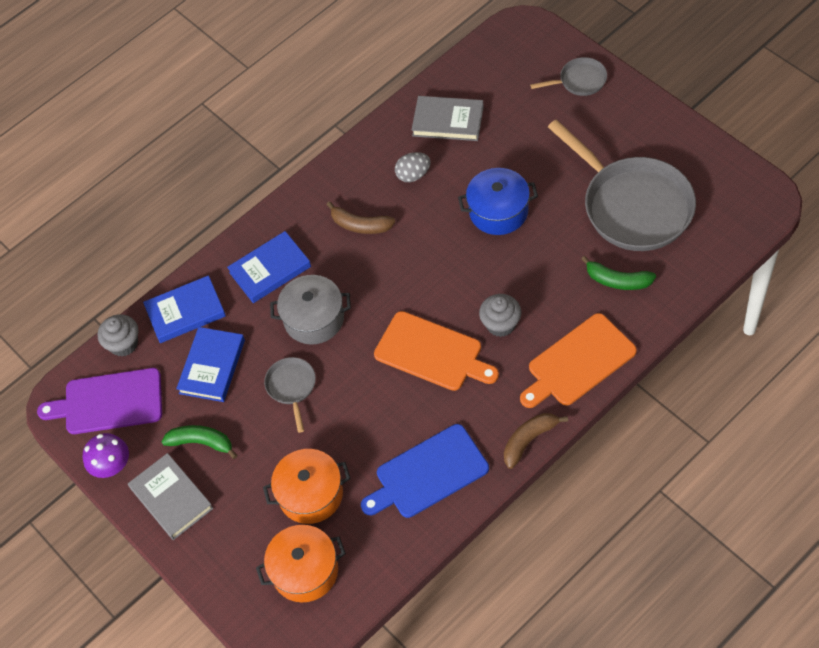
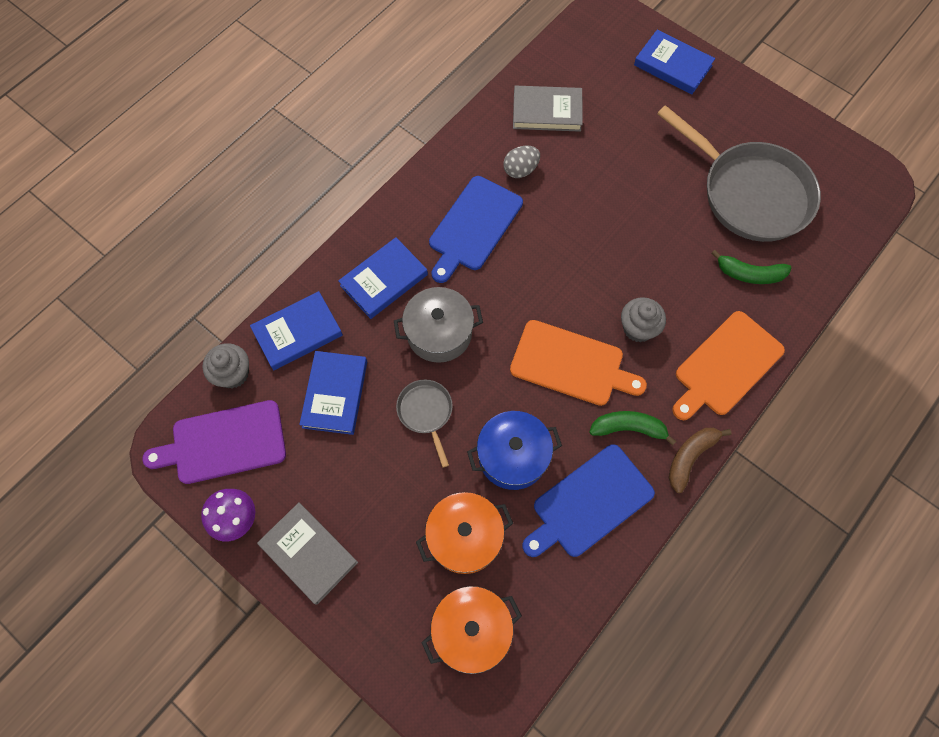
camera: 15 degrees left, 10 degrees up
(201, 442) = (334, 484): green banana -> green banana (628, 428)
(360, 225) = (473, 226): brown banana -> blue cutting board
(498, 211) = (615, 205): blue pot -> blue pot (512, 456)
(579, 81) = (672, 65): grey pan -> blue book

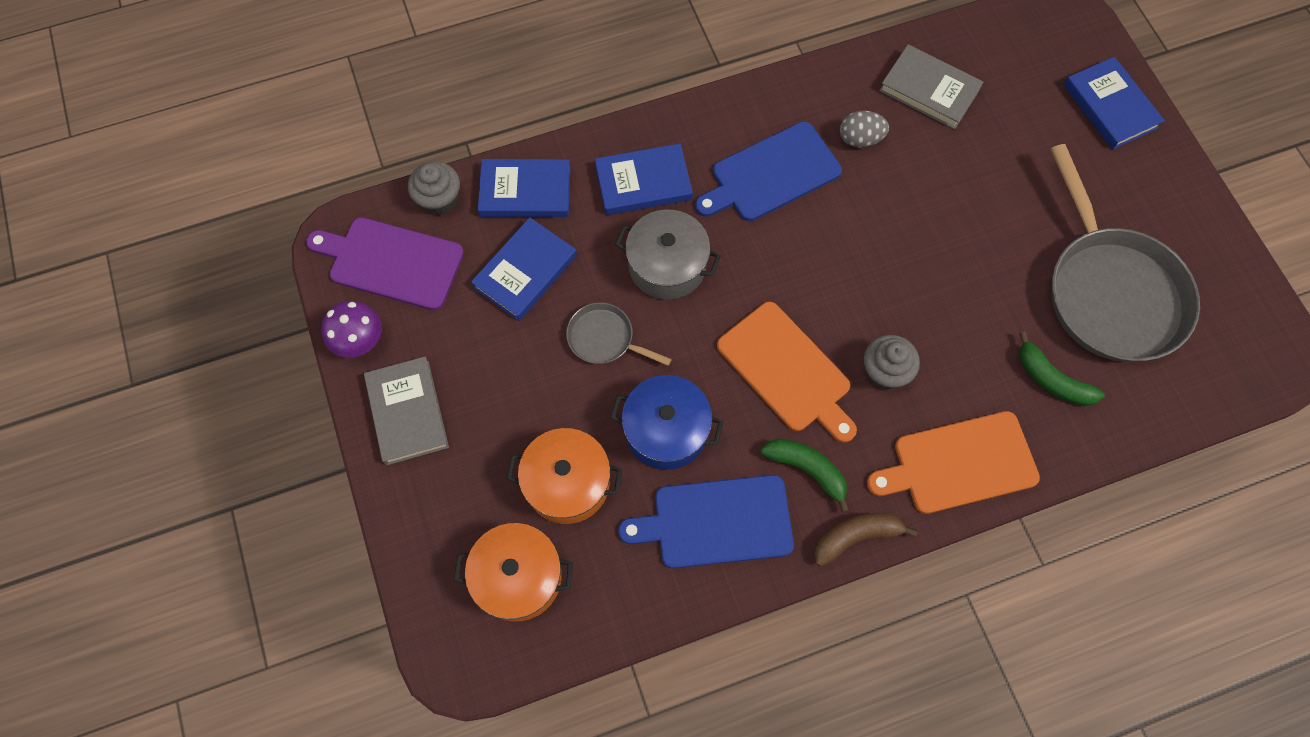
camera: 30 degrees right, 0 degrees up
(426, 412) = (604, 338): grey pan -> grey pan turned 75 degrees counterclockwise

